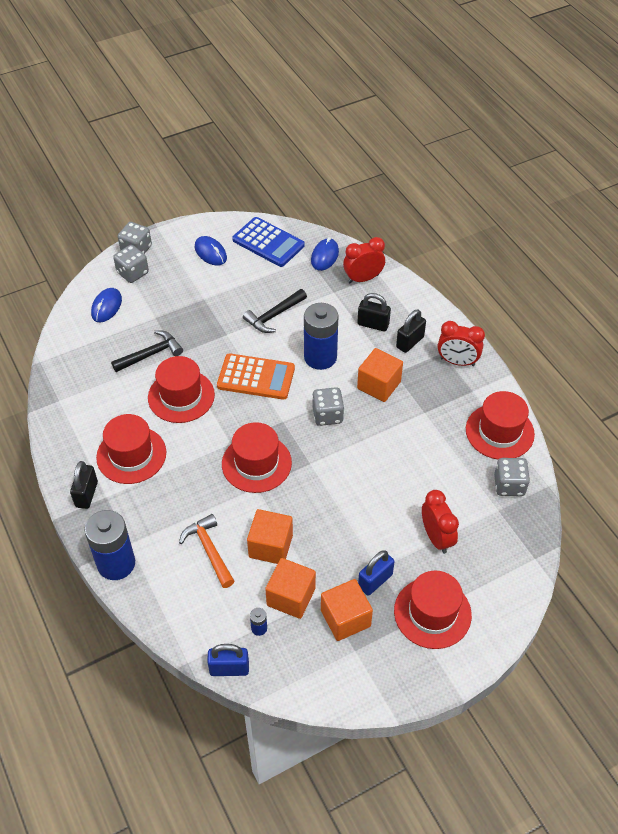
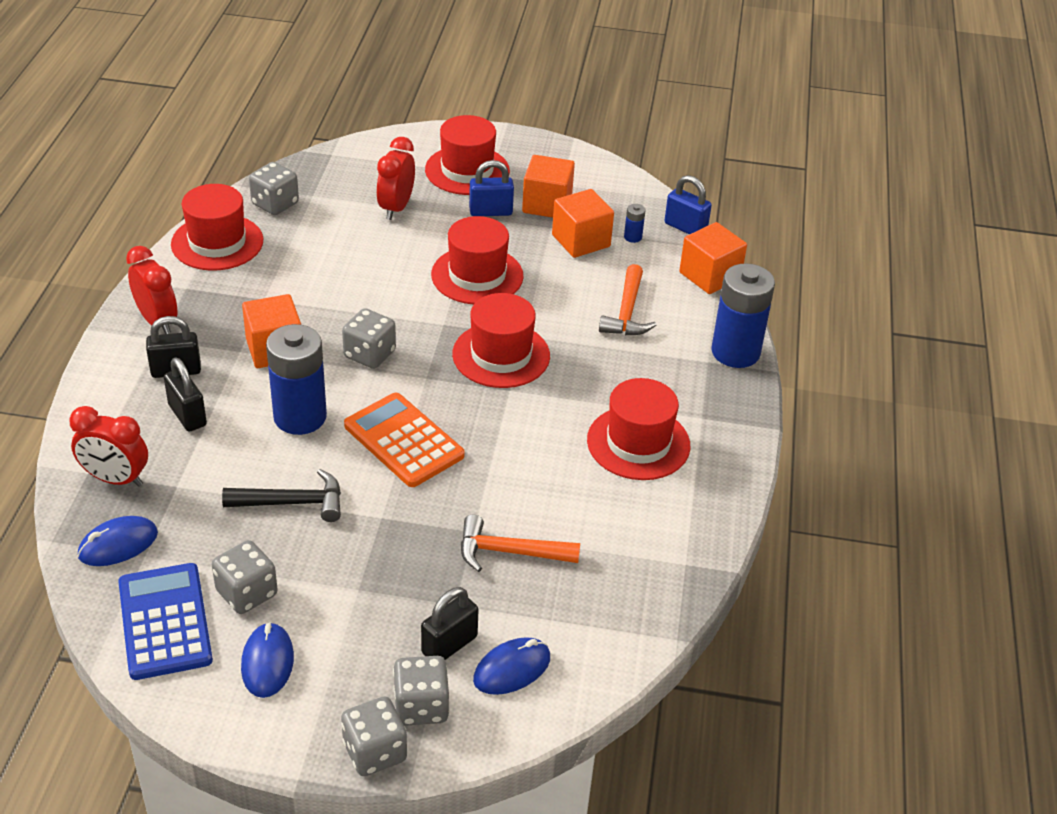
camera: 145 degrees left, 10 degrees down
(86, 494) = (724, 432): black padlock -> black padlock (449, 645)
(151, 354) = (509, 552): black hammer -> orange hammer
(181, 396) = (519, 473): red hat -> red hat (477, 275)
(249, 270) = (247, 593): none -> grey dice
(270, 546) = (561, 283): orange cube -> orange cube (709, 276)

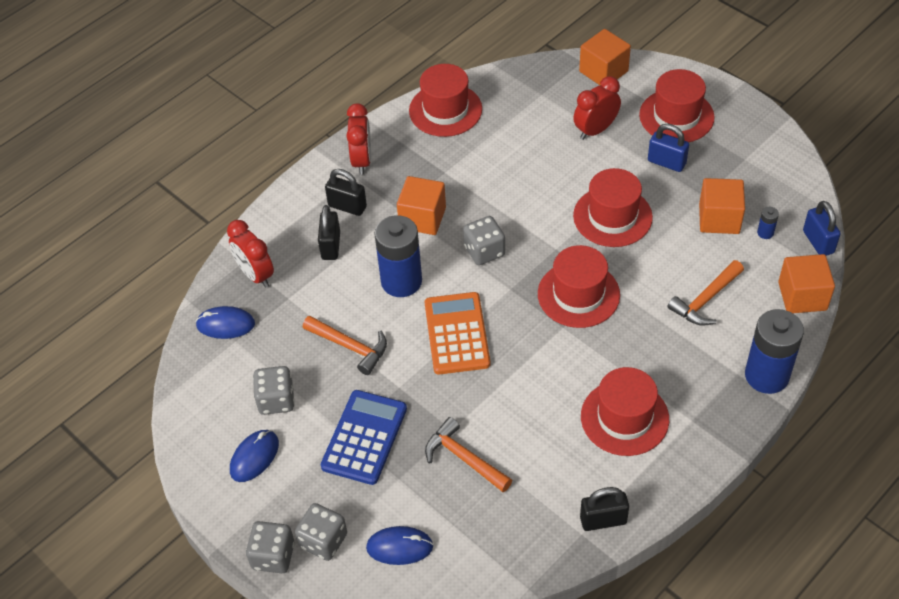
camera: 40 degrees right, 10 degrees up
(165, 622) = (216, 395): blue calculator -> blue calculator (364, 437)
(275, 204) = (509, 92): grey dice -> none
(292, 503) = (350, 347): black hammer -> orange hammer
(449, 645) = (373, 507): black padlock -> black padlock (603, 520)
(547, 204) = (717, 173): orange cube -> orange cube (603, 71)

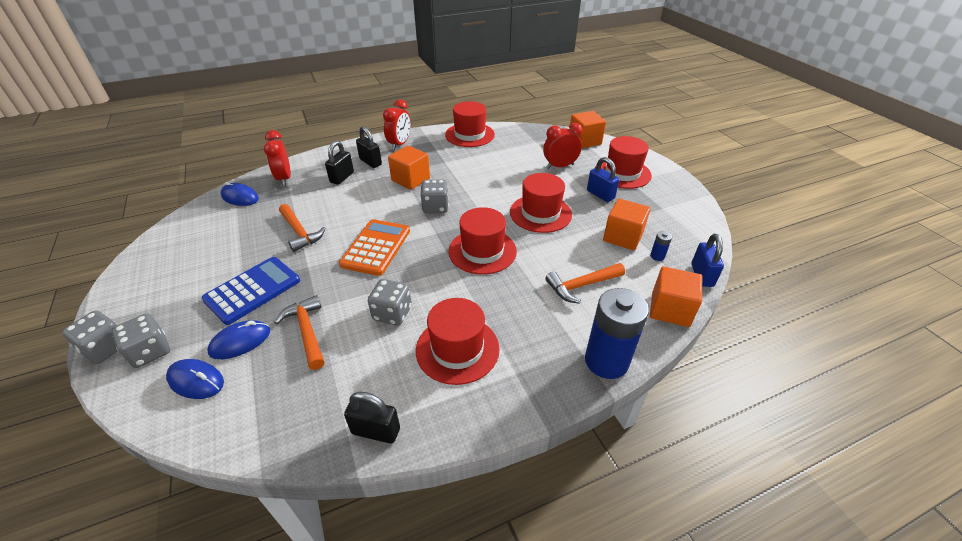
camera: 20 degrees right, 10 degrees down
(254, 457) = (171, 276): blue mouse -> blue mouse (240, 342)
(276, 400) = (223, 247): grey dice -> grey dice (392, 313)
(401, 281) = (367, 207): blue battery -> none

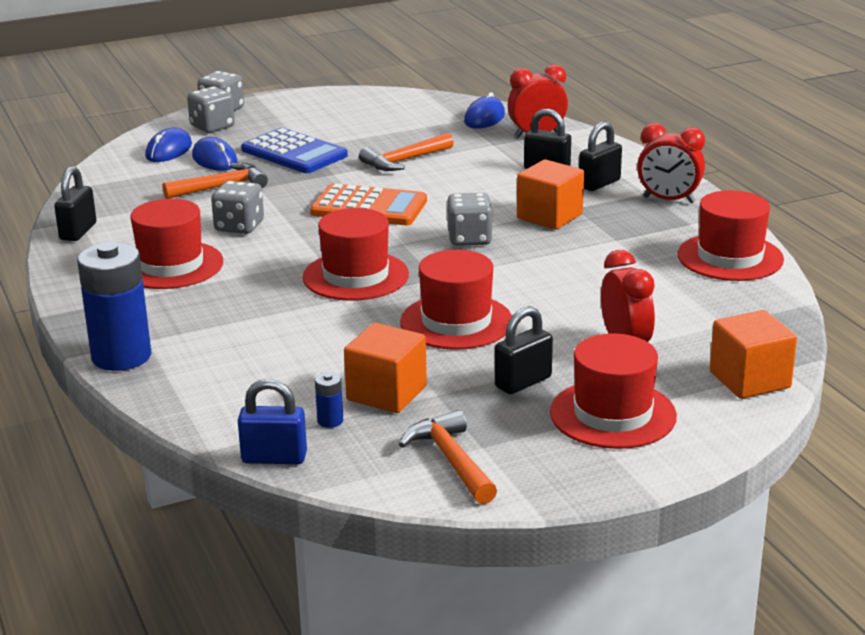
camera: 90 degrees right, 15 degrees down
(582, 285) = (267, 348): orange hammer -> orange hammer (451, 460)
(600, 195) = (523, 382): blue padlock -> black padlock
(670, 309) = (201, 416): orange cube -> none

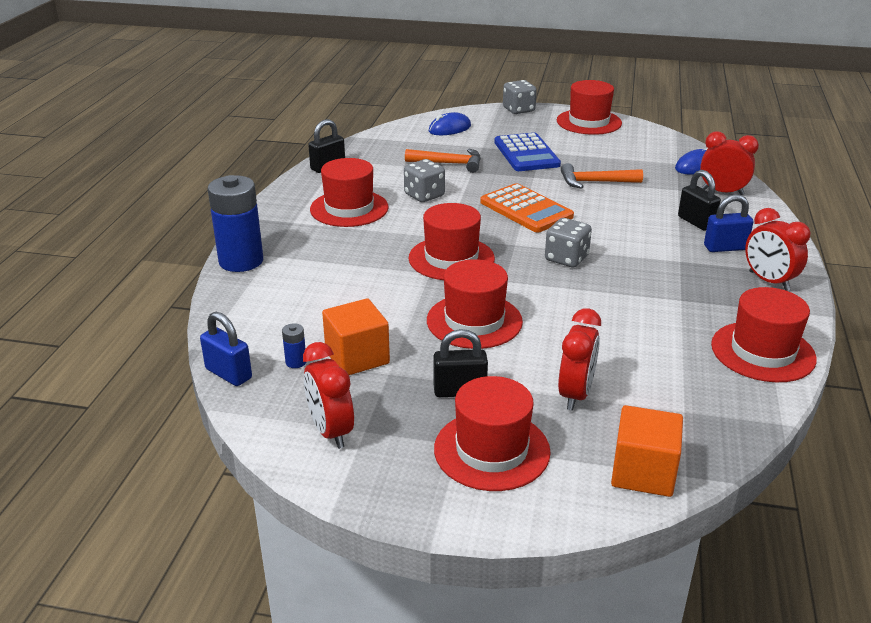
camera: 35 degrees right, 5 degrees up
(212, 127) = (497, 120): grey dice -> none
(214, 160) = (469, 143): blue mouse -> none
(318, 103) = (589, 122): none -> red hat
(451, 460) = (331, 431): orange hammer -> red clock
(549, 216) = (650, 261): orange cube -> none
(599, 184) = (725, 248): black padlock -> blue padlock

